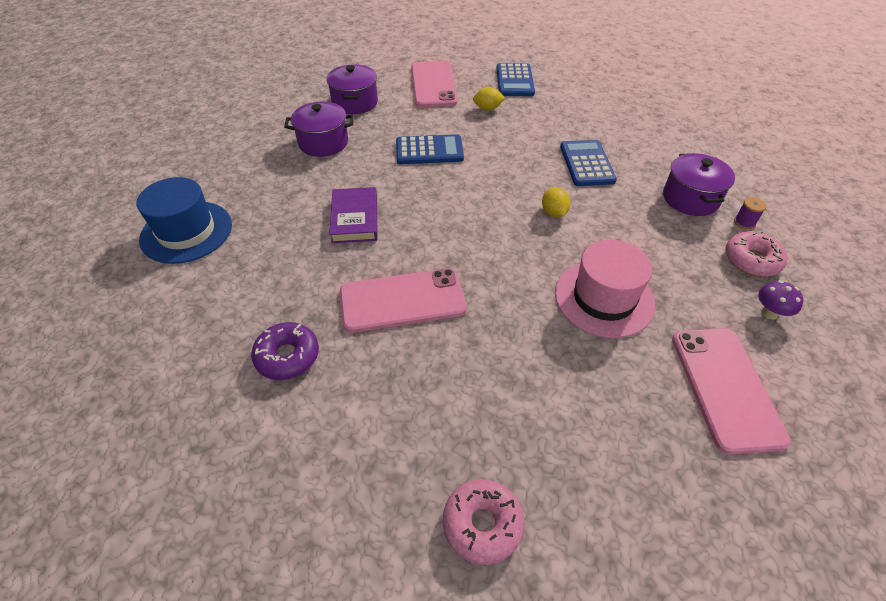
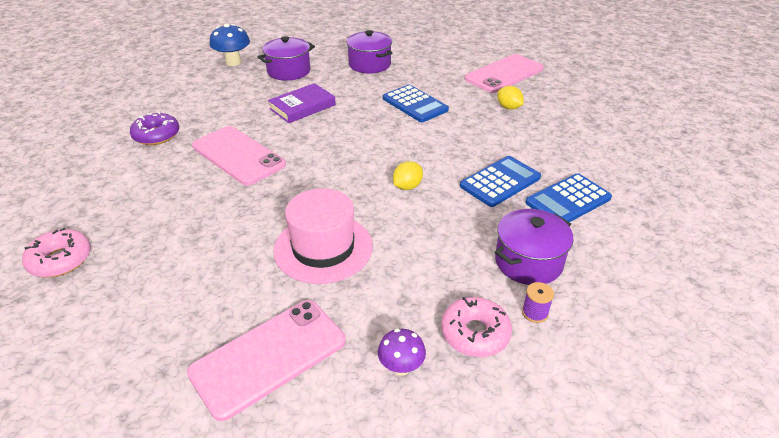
camera: 55 degrees right, 10 degrees down
(186, 232) = (233, 62): blue hat -> blue mushroom
(355, 102) = (432, 56): purple pot -> purple pot (289, 71)
(514, 81) = (572, 105): blue calculator -> blue calculator (568, 200)

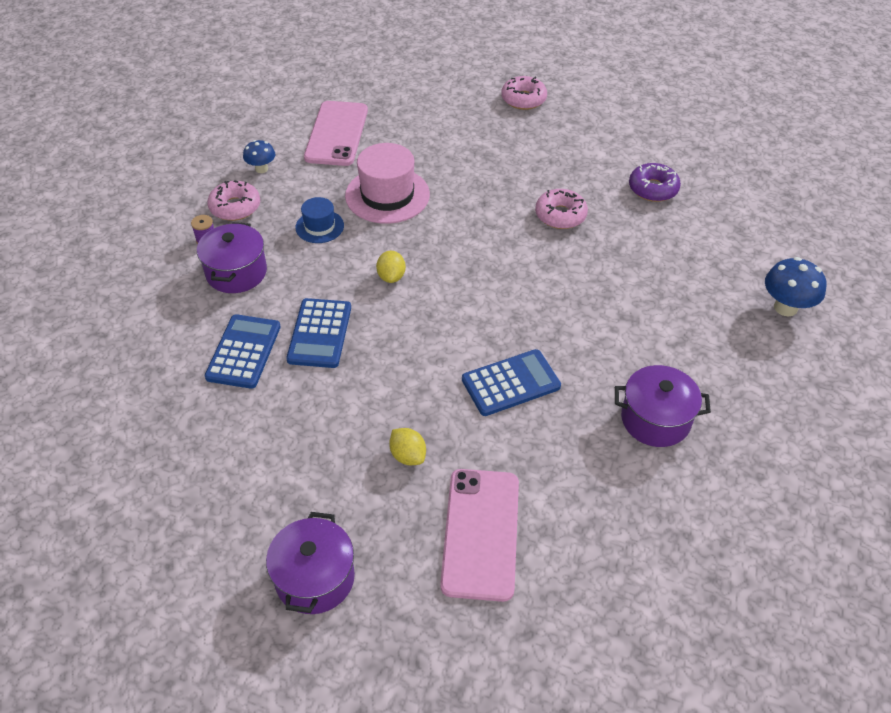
camera: 135 degrees right, 10 degrees up
(238, 155) = (560, 215): pink phone -> pink donut
(289, 71) = (710, 337): purple pot -> purple pot (315, 578)
(302, 107) = (605, 298): purple book -> none
(401, 367) = (261, 169): purple mushroom -> blue mushroom
(414, 257) = (319, 226): none -> blue hat
(415, 104) = (511, 383): blue calculator -> blue calculator turned 150 degrees clockwise
(508, 107) = (408, 456): yellow lemon -> yellow lemon turned 45 degrees clockwise

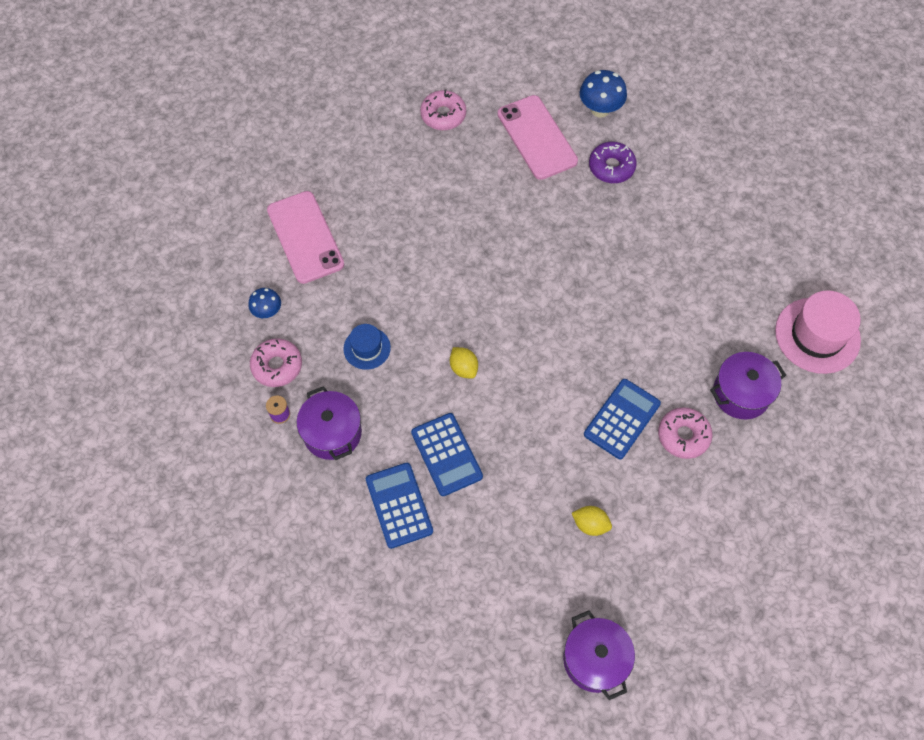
camera: 30 degrees left, 15 degrees up
(387, 195) = (400, 284): pink hat -> pink hat (817, 335)
(481, 533) = (682, 557): pink phone -> pink phone (537, 137)
(560, 215) = (556, 233): pink donut -> pink donut (683, 436)
(785, 307) = (774, 240): blue mushroom -> blue mushroom (600, 110)

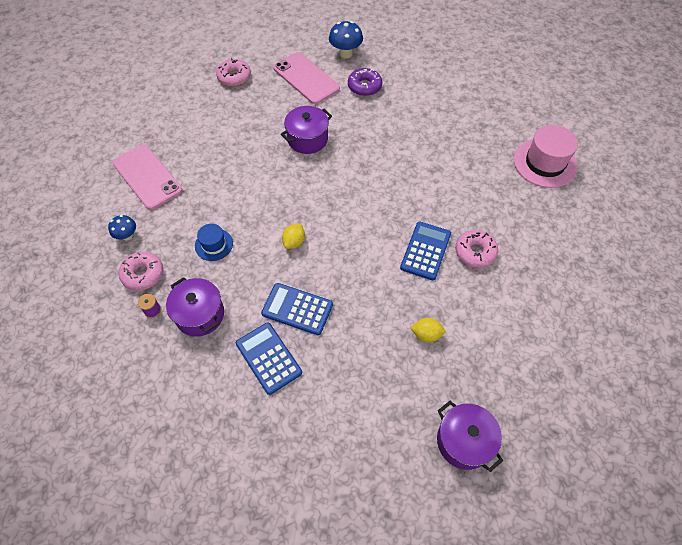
camera: 15 degrees left, 5 degrees down
(446, 454) = (297, 309): blue calculator -> blue calculator turned 150 degrees clockwise
(463, 368) = (294, 242): yellow lemon -> yellow lemon turned 75 degrees clockwise
(741, 393) = (506, 213): purple pot -> purple pot (307, 139)

